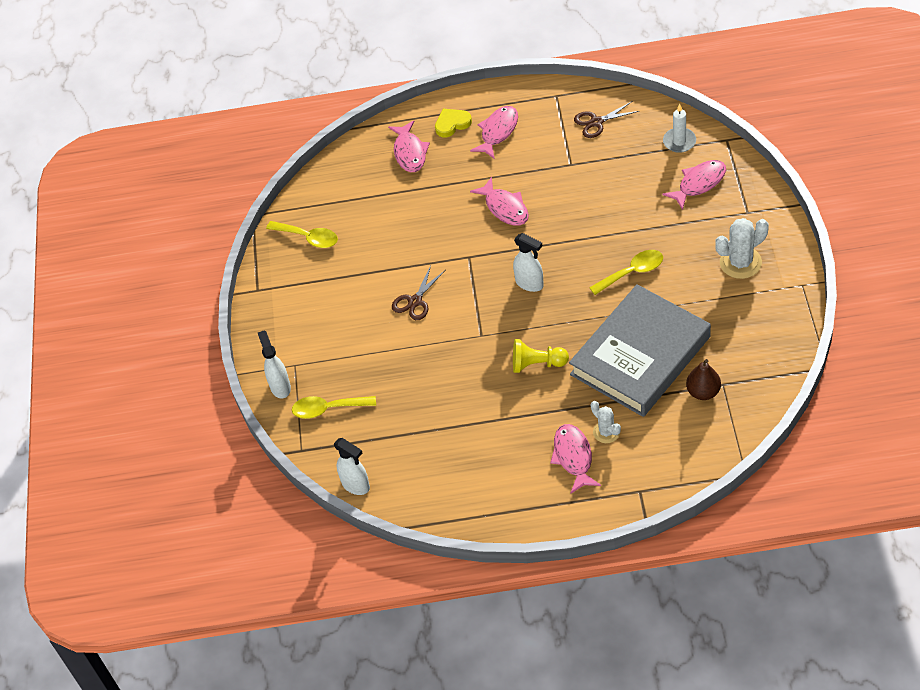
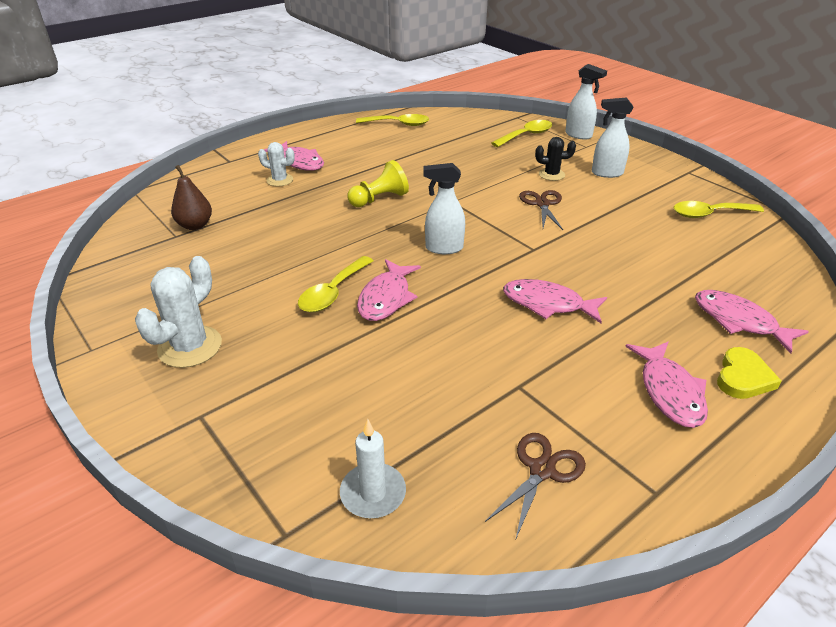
camera: 140 degrees right, 15 degrees down
(356, 485) = (457, 114): white spray bottle -> white spray bottle (606, 173)
(369, 335) = (551, 175): none -> black cactus
(432, 492) = (398, 124): none -> yellow spoon
(640, 355) = (278, 231): grey book -> none
(699, 183) = (299, 432): pink fish -> pink fish (386, 298)

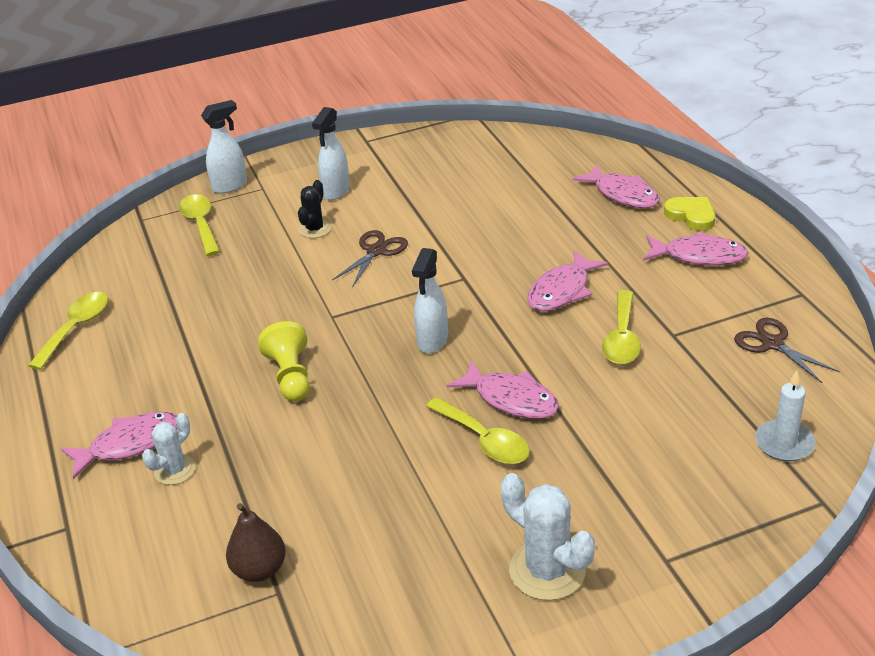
camera: 70 degrees left, 0 degrees up
(542, 204) = (376, 251): brown scissors -> brown scissors turned 105 degrees clockwise
(709, 214) = (454, 155): yellow spoon -> yellow spoon (622, 338)
(739, 321) = (623, 194): pink fish -> pink fish turned 105 degrees counterclockwise

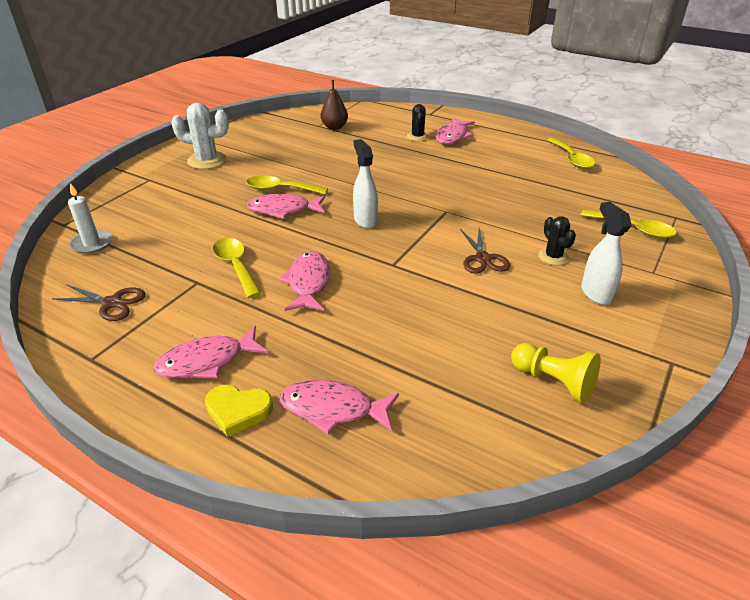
camera: 140 degrees right, 0 degrees up
(175, 470) = (417, 137): white cactus -> black cactus
(230, 186) = (679, 264): white spray bottle -> none
(291, 376) = (422, 179): yellow pawn -> yellow pawn (553, 381)

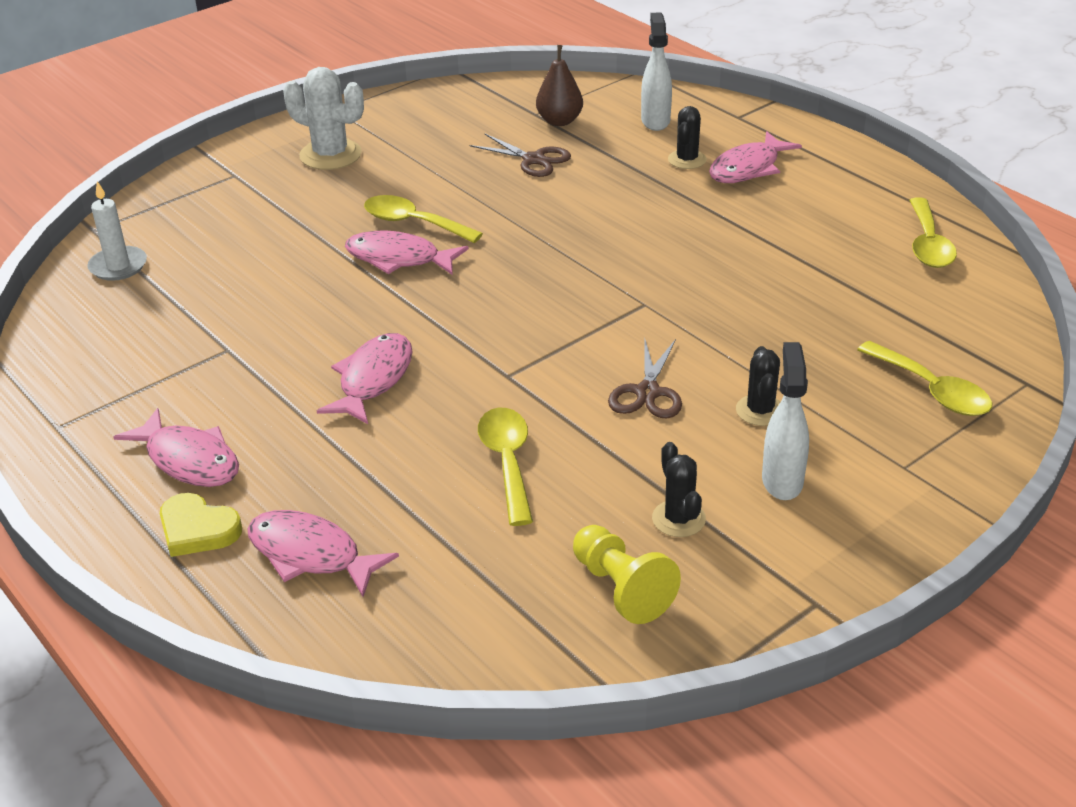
camera: 20 degrees right, 0 degrees up
(112, 303) = (110, 358): brown scissors -> brown scissors (533, 160)
(206, 361) = (189, 460): pink fish -> pink fish turned 135 degrees counterclockwise
(235, 266) = (288, 335): yellow spoon -> yellow spoon (507, 462)
(365, 220) = (509, 297): white spray bottle -> white spray bottle (655, 121)
(555, 329) = (678, 519): none -> black cactus

